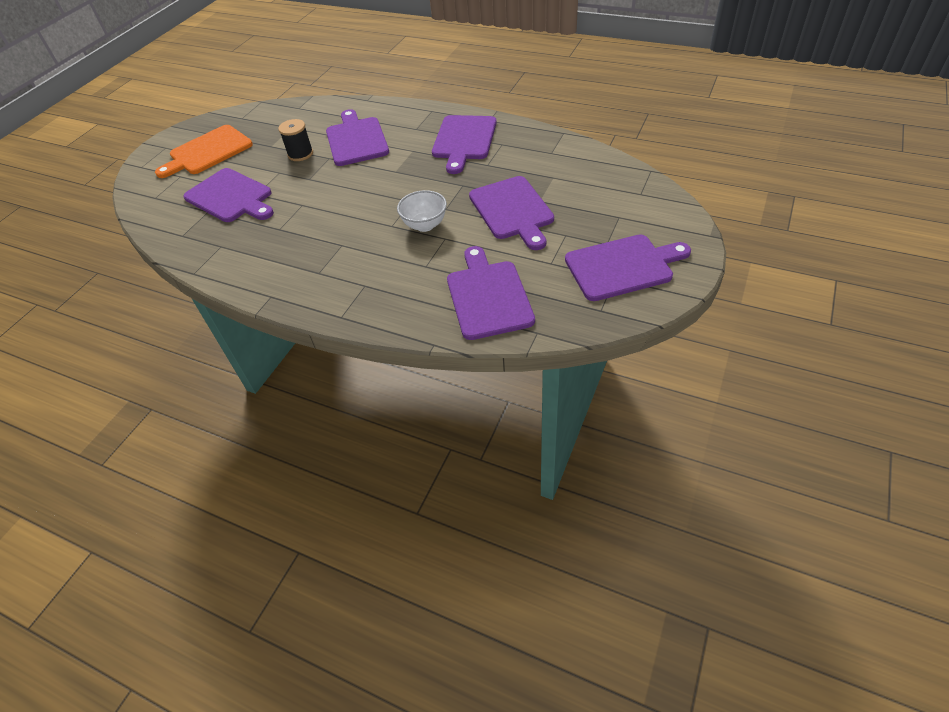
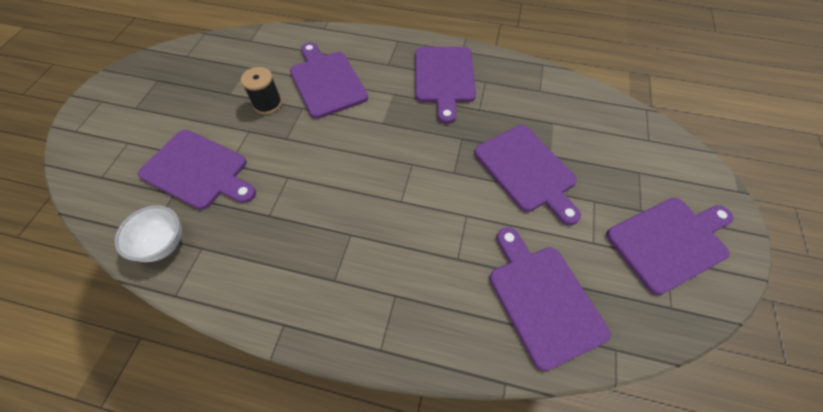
camera: 15 degrees left, 10 degrees up
(208, 152) = (155, 105): orange cutting board -> none
(425, 225) = (438, 198): white bowl -> white bowl (164, 244)

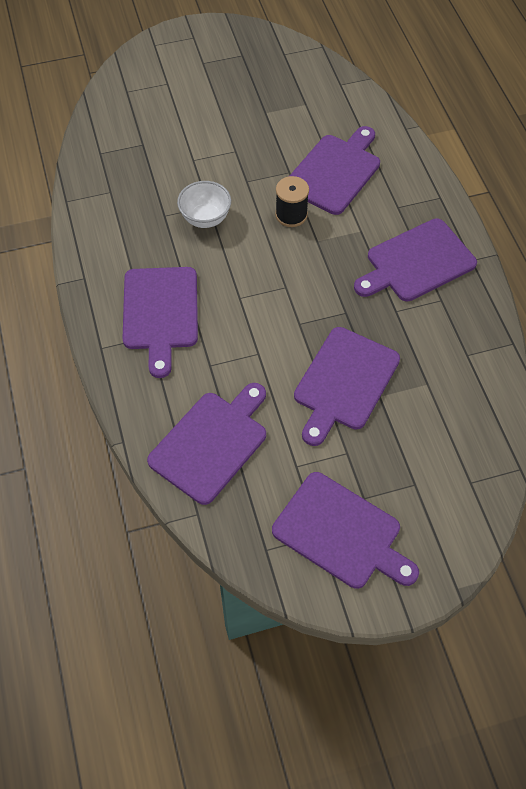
camera: 60 degrees right, 0 degrees up
(164, 244) = (99, 168): white bowl -> white bowl (205, 218)
(198, 171) = (173, 144): purple cutting board -> purple cutting board (160, 313)
(267, 104) = (274, 145): black spool -> black spool (291, 215)

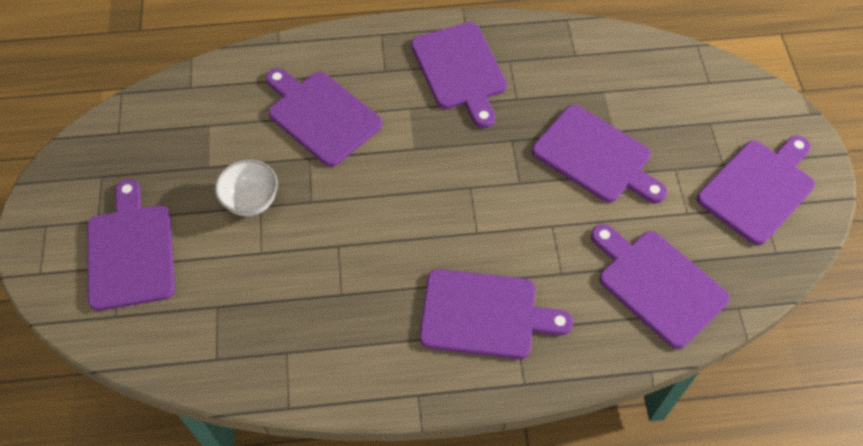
camera: 80 degrees left, 0 degrees up
(180, 86) = (131, 251): none -> purple cutting board
(205, 218) = (357, 251): white bowl -> white bowl (251, 201)
(291, 215) = (372, 166): black spool -> none

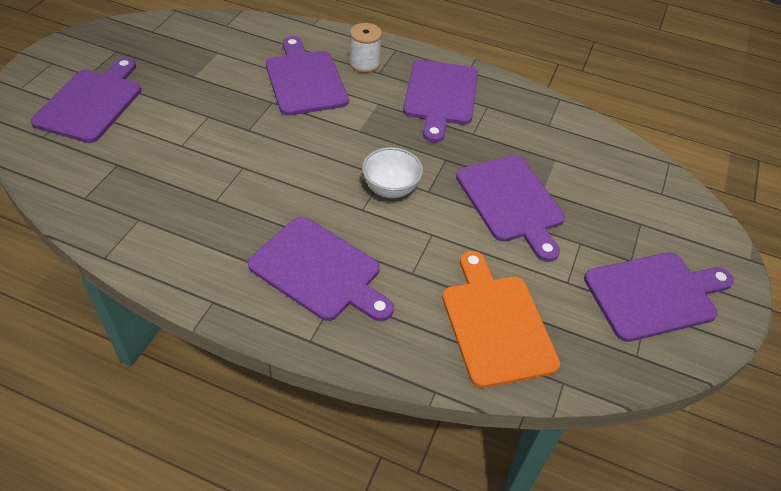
camera: 25 degrees right, 10 degrees down
(251, 201) = (204, 110): white bowl -> white bowl (390, 189)
(364, 66) = (364, 63): none -> white spool
(657, 284) = (496, 324): purple cutting board -> orange cutting board

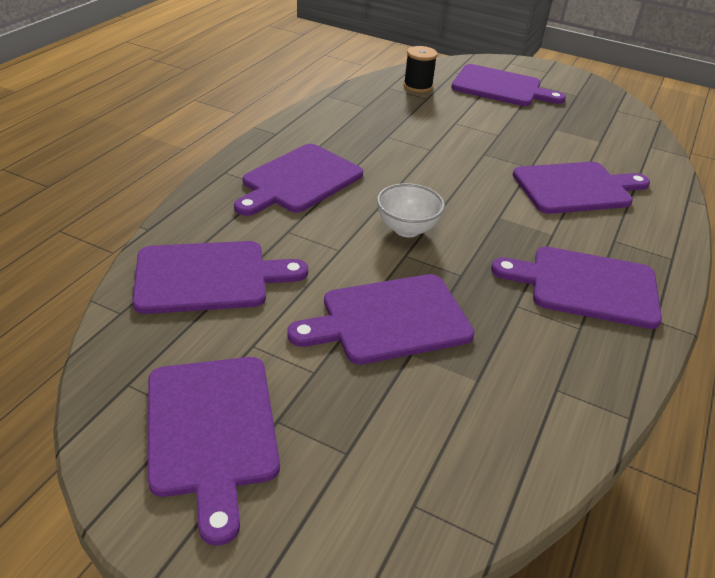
camera: 95 degrees right, 10 degrees down
(83, 171) = (418, 86): none -> black spool
(364, 63) = (628, 231): white spool -> none
(496, 324) = (209, 277): orange cutting board -> purple cutting board

